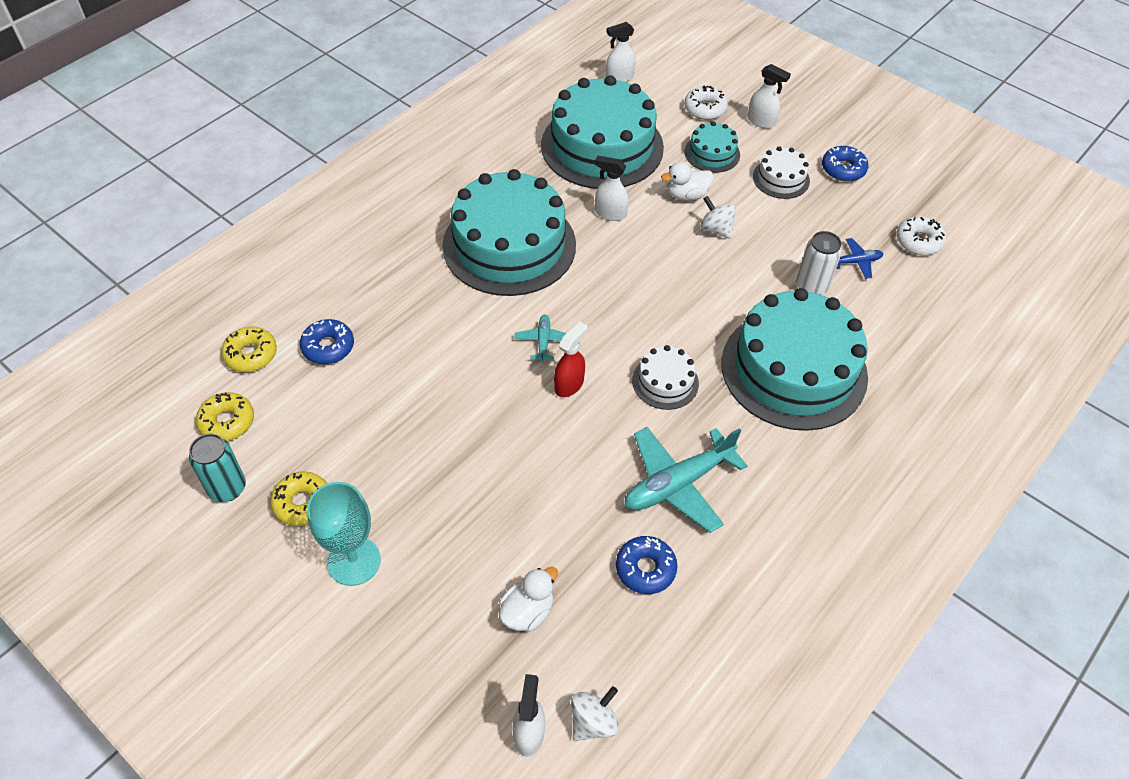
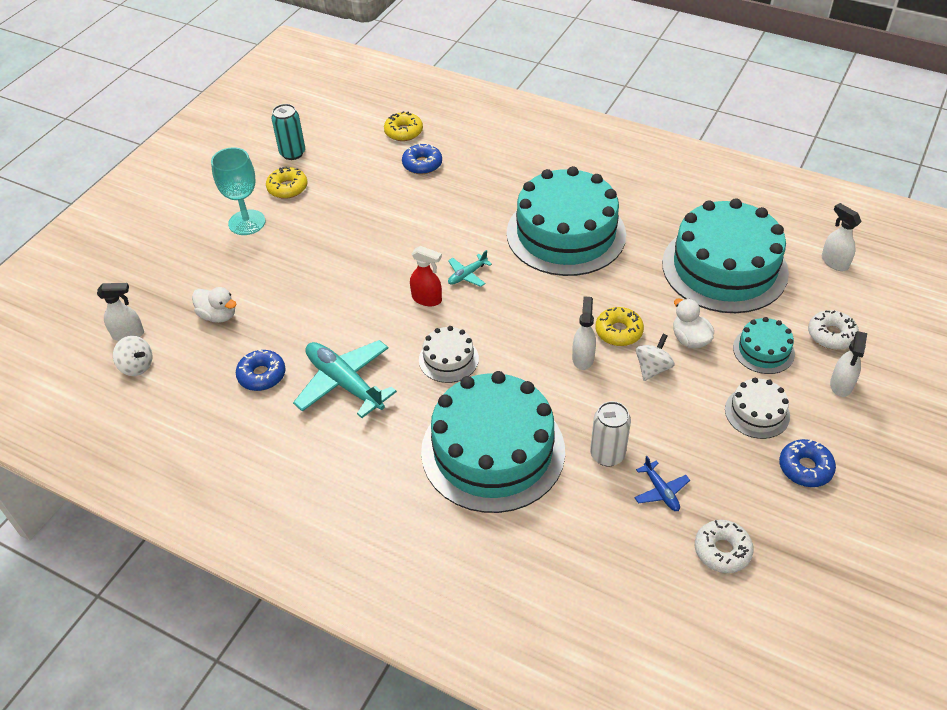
camera: 80 degrees right, 5 degrees down
(227, 422) = (344, 138): yellow donut -> yellow donut (618, 331)
(543, 341) = (467, 275): turquoise plane -> turquoise plane turned 150 degrees clockwise
(610, 213) = (636, 289): white spray bottle -> white spray bottle (583, 358)

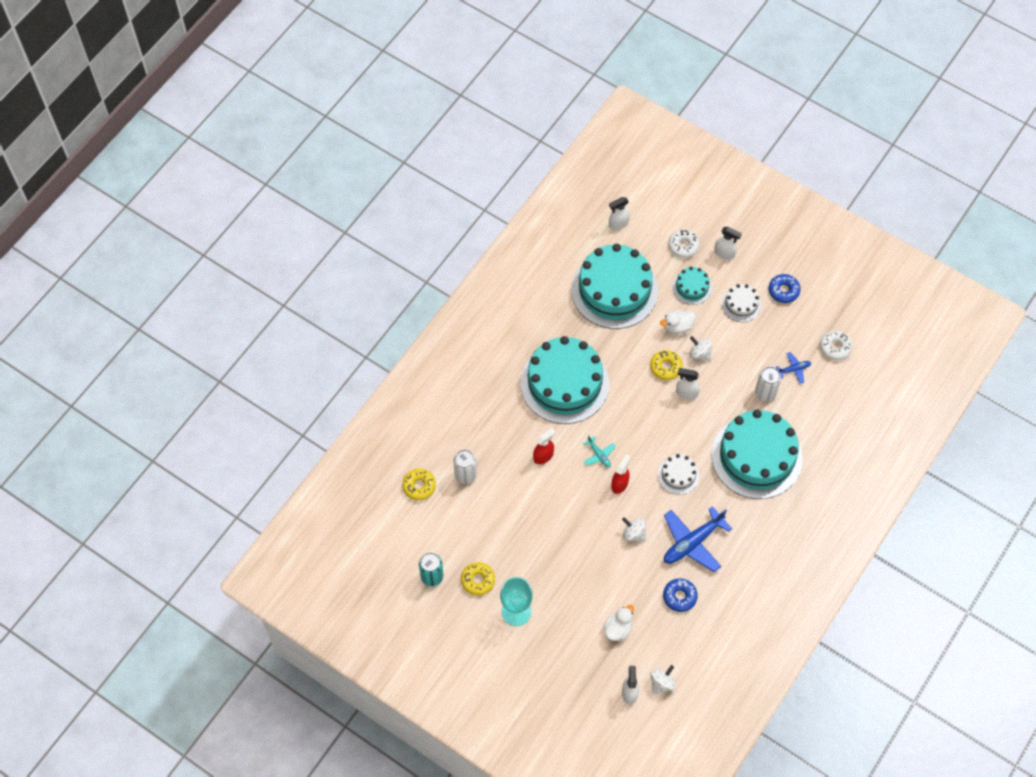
camera: 85 degrees left, 15 degrees up
(344, 383) = (692, 542): turquoise plane -> blue plane
(355, 319) = (633, 534): none -> white spinning top
(422, 164) = (465, 475): blue donut -> white can
(457, 225) = (543, 456): none -> red spray bottle

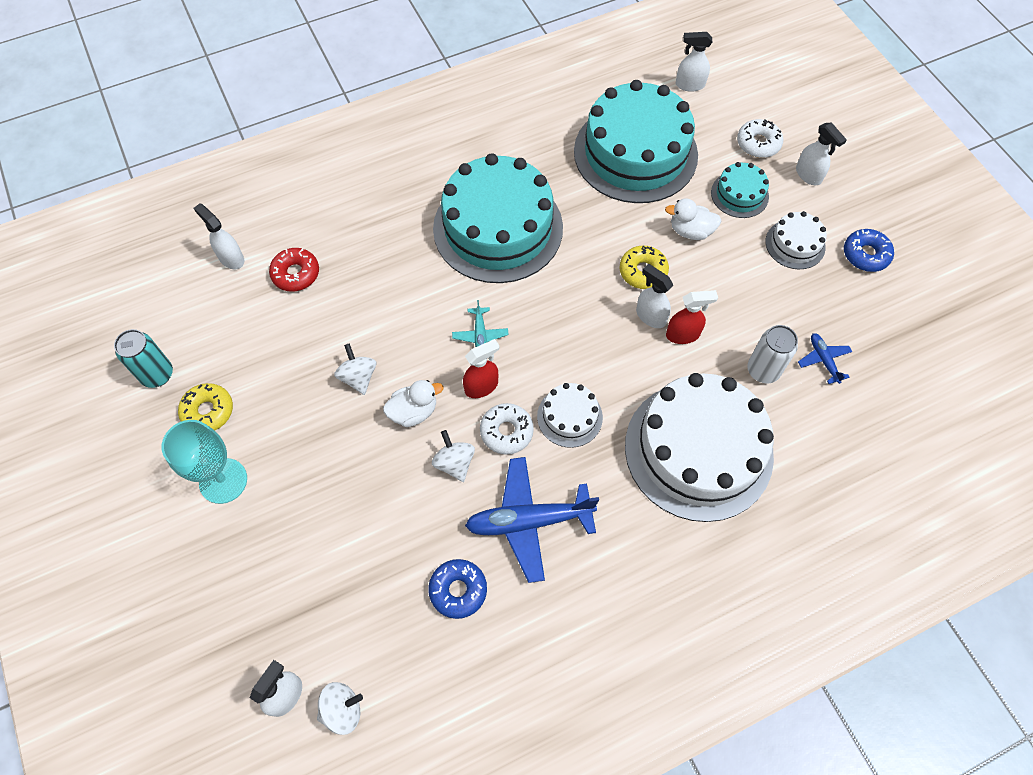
camera: 30 degrees right, 0 degrees up
(419, 486) = (231, 258): yellow donut -> white spray bottle
(465, 475) = (296, 274): white can -> red donut
(543, 456) = (408, 300): red spray bottle -> red spray bottle (683, 335)
(618, 629) = (339, 586): white duck -> white duck (414, 412)
(700, 354) = (700, 277): white spinning top -> white spinning top (358, 377)
(756, 456) = (698, 450): turquoise cake -> white cake
(794, 369) = (823, 360): blue plane -> blue plane turned 120 degrees counterclockwise
(835, 347) = (902, 360): white donut -> white donut (506, 432)

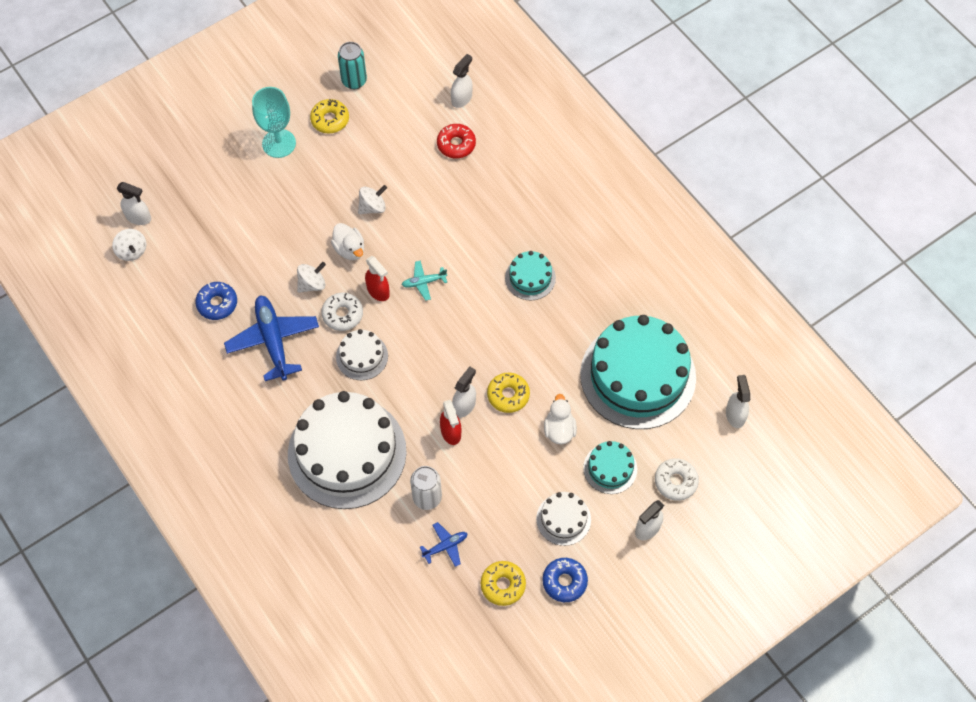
camera: 80 degrees right, 0 degrees up
(498, 228) = (530, 277): turquoise cake -> turquoise cake, size x0.45
(869, 311) = (503, 585): none -> yellow donut

